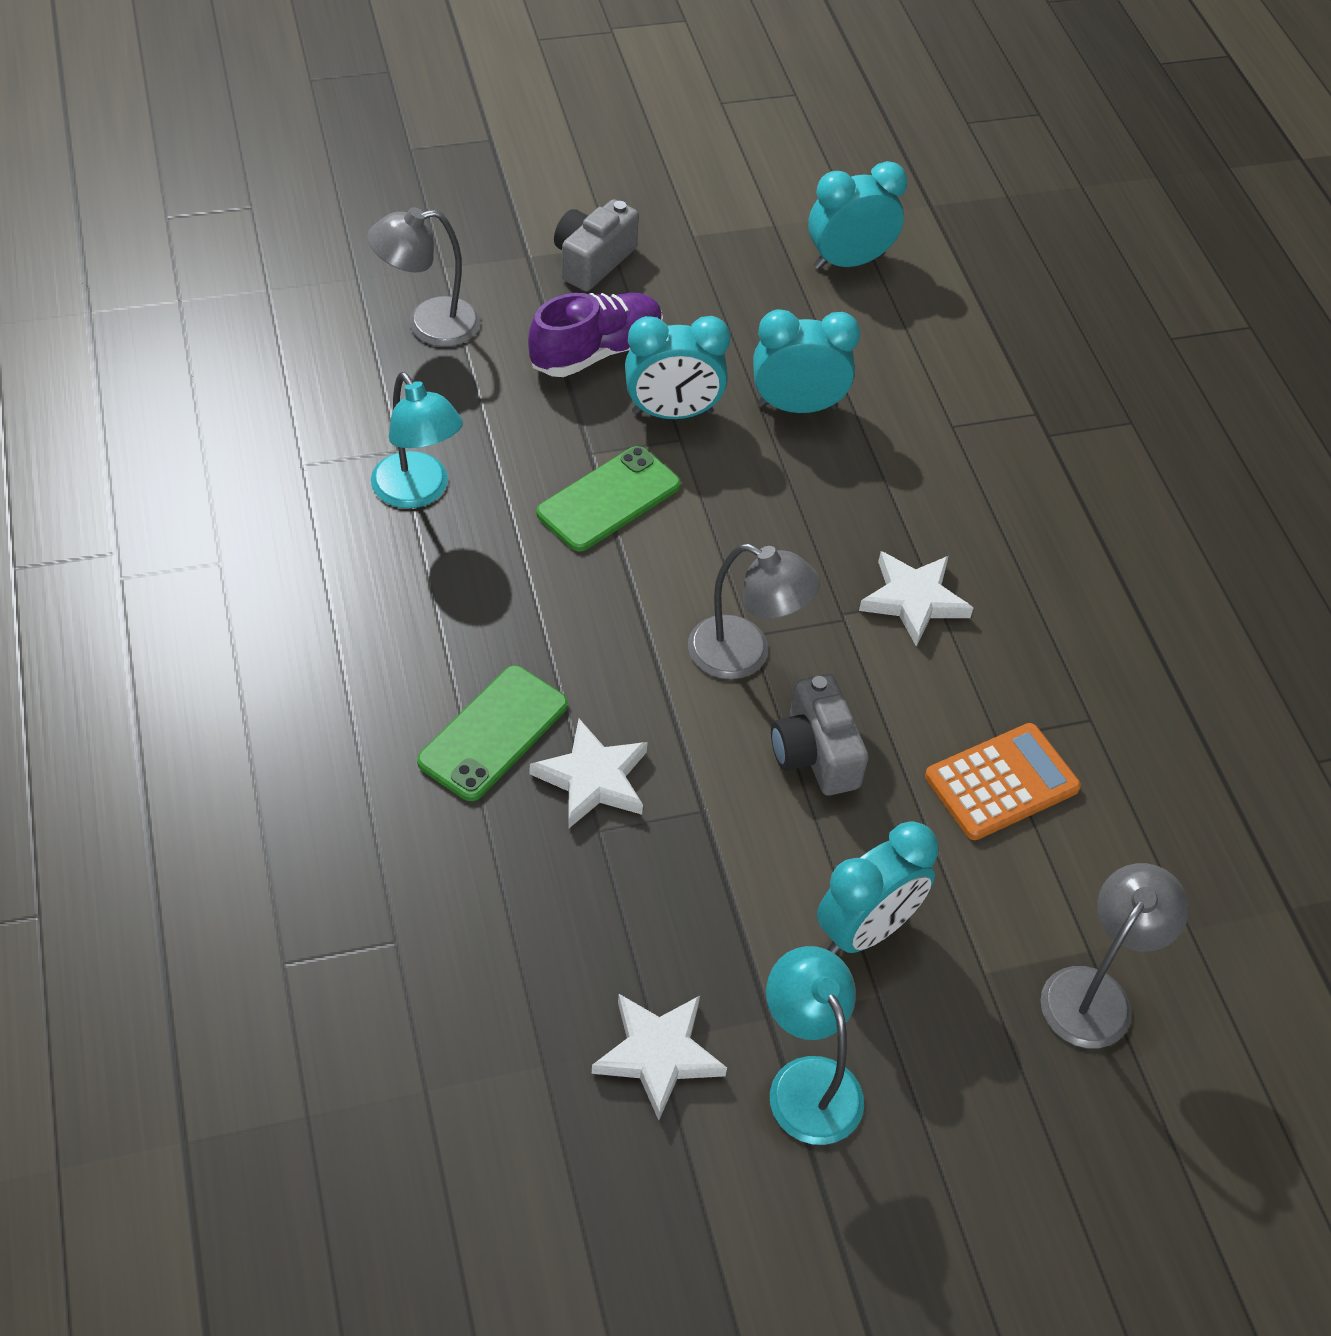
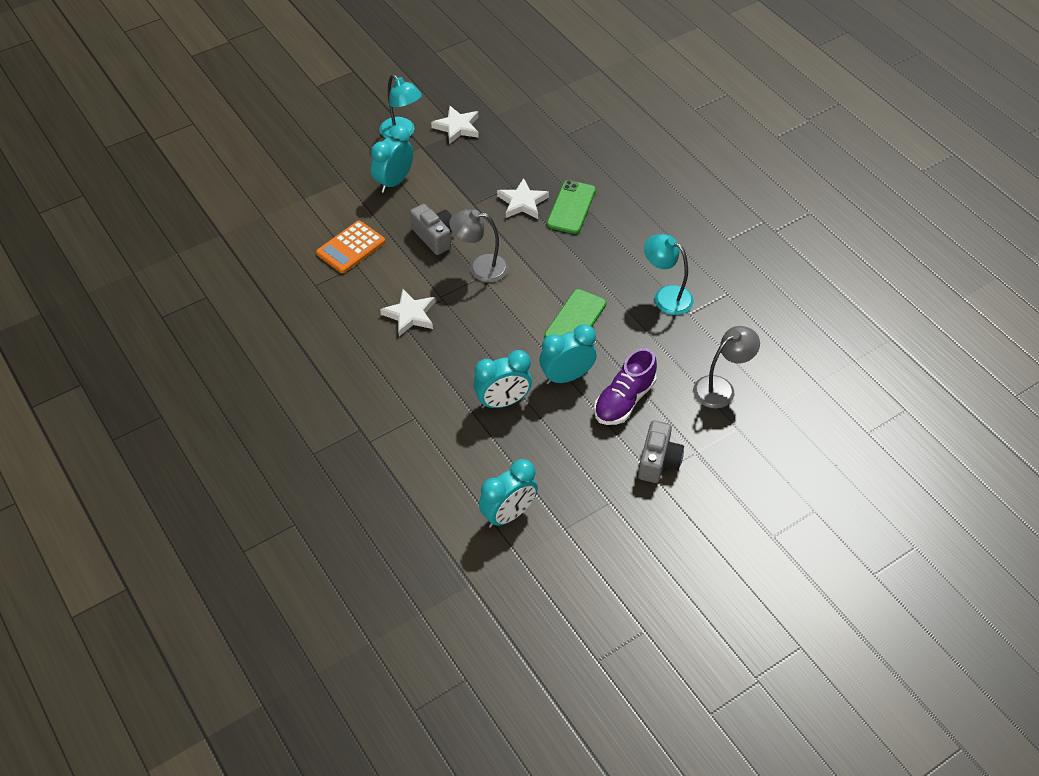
camera: 165 degrees right, 0 degrees up
(1095, 992) = (299, 185): grey lamp -> none

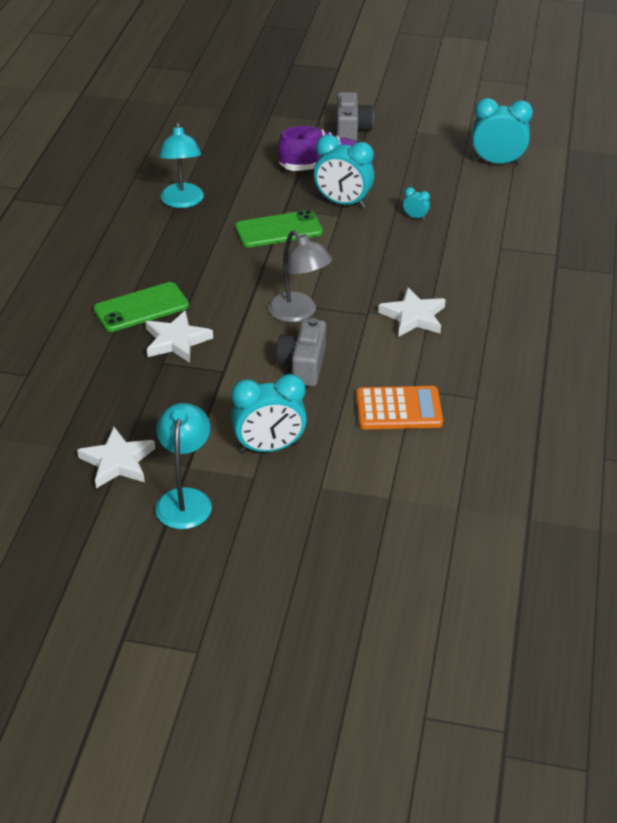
camera: 135 degrees left, 10 degrees down
(503, 402) = (415, 217): turquoise clock -> turquoise clock, size x0.44
(658, 461) = (351, 130): grey camera -> grey camera turned 120 degrees clockwise
(721, 388) = (243, 136): grey lamp -> none

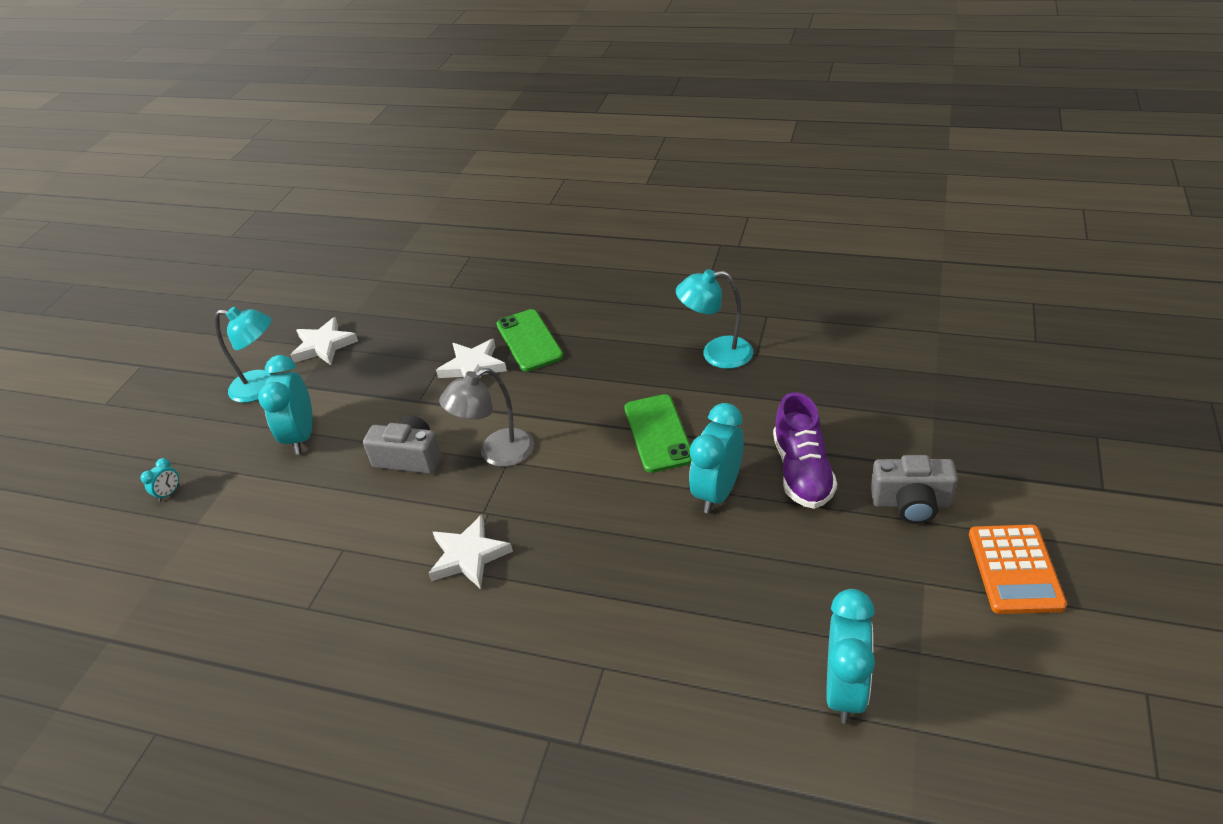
camera: 100 degrees right, 0 degrees up
(399, 409) = (315, 535): orange calculator -> orange calculator (1015, 569)
(415, 217) = (683, 569): turquoise clock -> turquoise clock (169, 493)

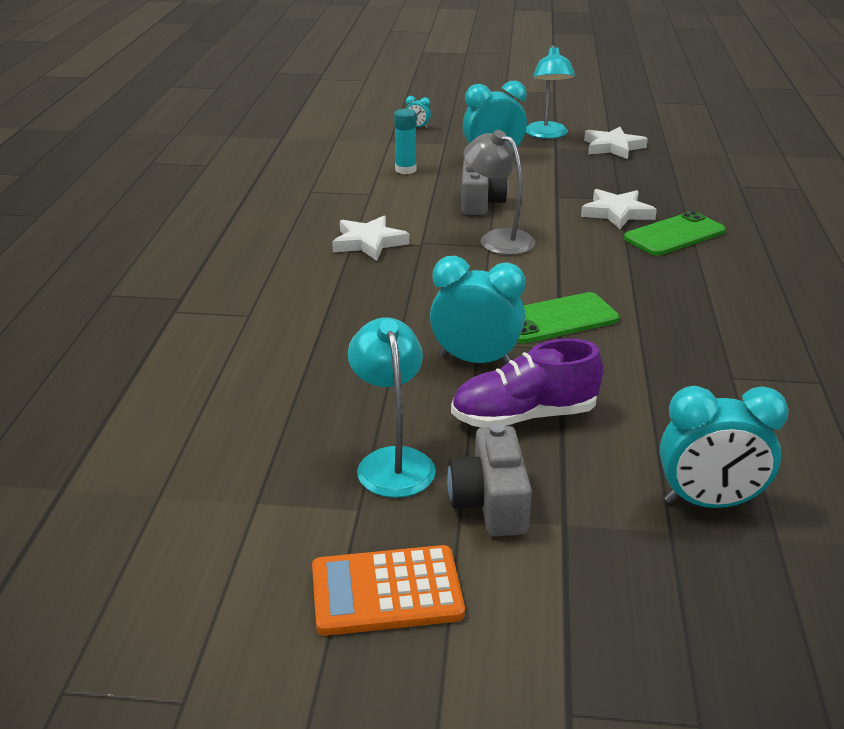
camera: 75 degrees right, 10 degrees down
(293, 513) = (405, 170): none -> turquoise glue stick
(716, 354) = (715, 348): turquoise lamp -> turquoise lamp (392, 461)
(845, 690) = (212, 448): turquoise clock -> turquoise clock (709, 503)

